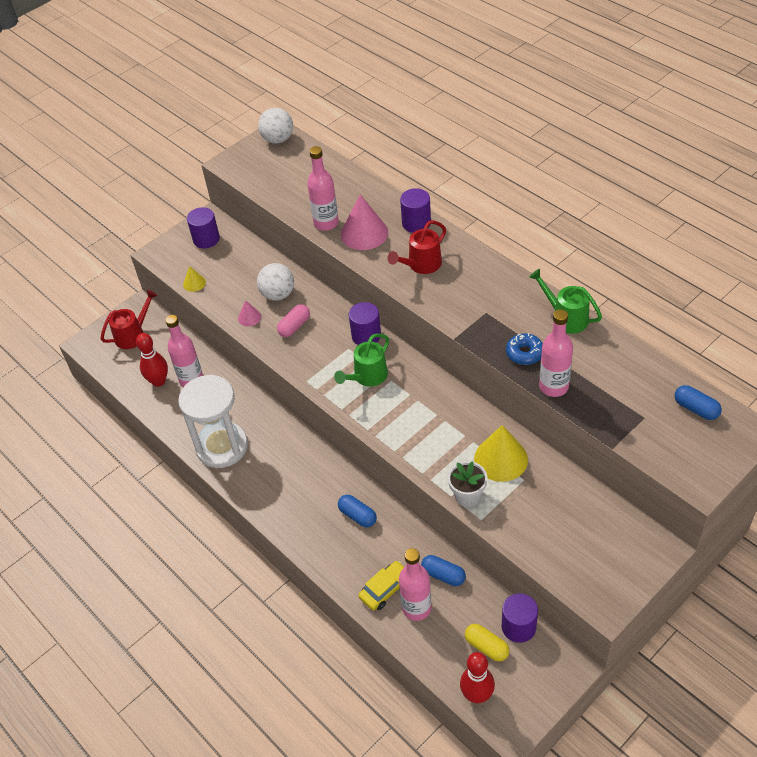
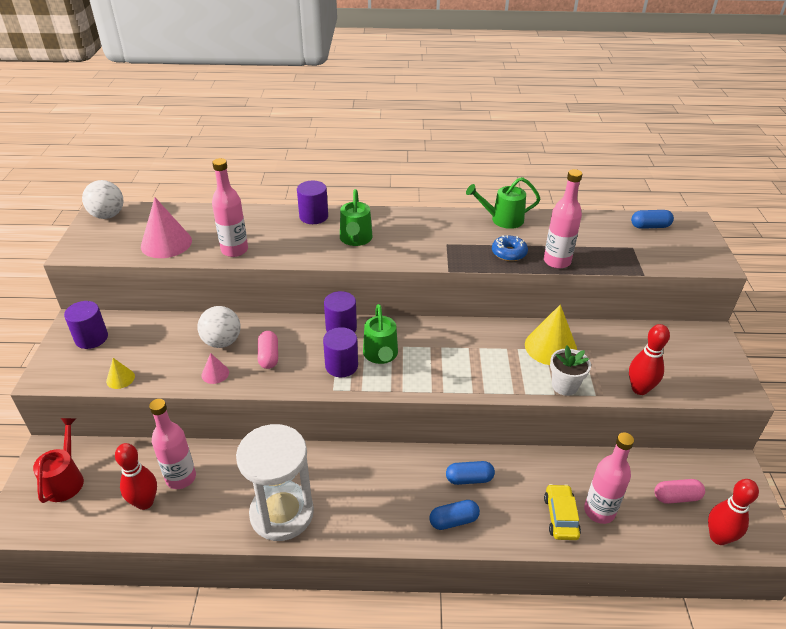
camera: 50 degrees left, 10 degrees down
(364, 233) = (278, 241): pink cone -> pink cone (166, 243)
(421, 265) = (355, 239): red watering can -> green watering can
(443, 575) = (584, 472): blue capsule -> blue capsule (453, 521)
(486, 647) = (676, 497): yellow capsule -> pink capsule
(518, 627) = (674, 466): purple cylinder -> purple cylinder (341, 366)
(522, 541) = (639, 389): none -> red bowling pin

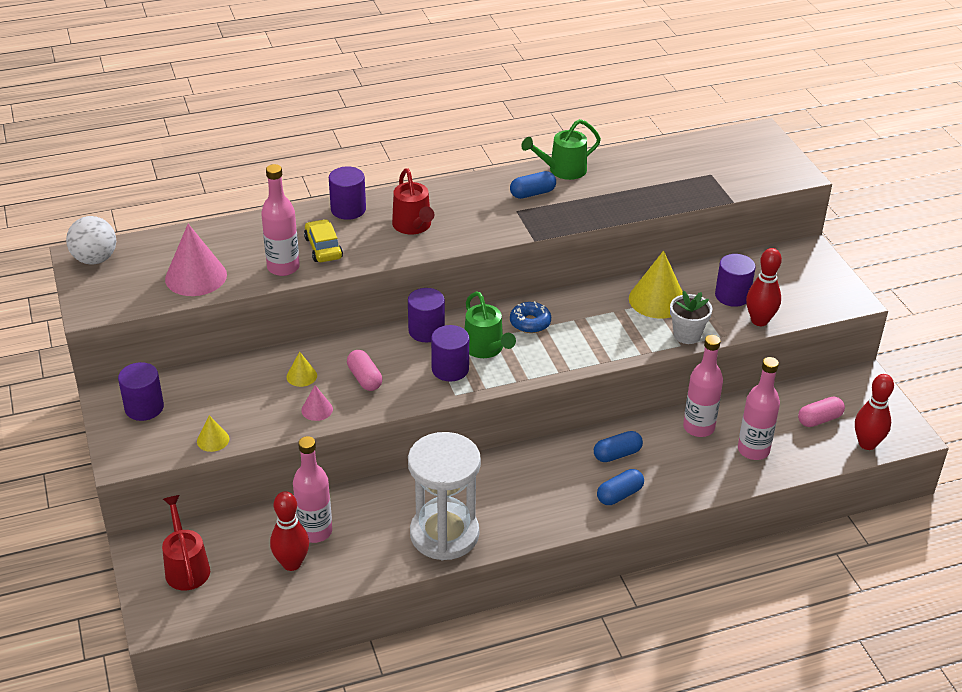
camera: 20 degrees left, 0 degrees up
(222, 342) = (301, 376): white ball -> yellow cone
(355, 239) = (413, 226): green watering can -> red watering can
(509, 253) = (587, 207): blue donut -> blue donut (530, 323)
(557, 261) = (641, 206): pink bottle -> pink bottle (698, 427)
(560, 517) = (719, 464): yellow car -> yellow car (323, 248)
(622, 359) = (732, 296): none -> purple cylinder
(650, 226) = (720, 147): blue capsule -> blue capsule (532, 193)

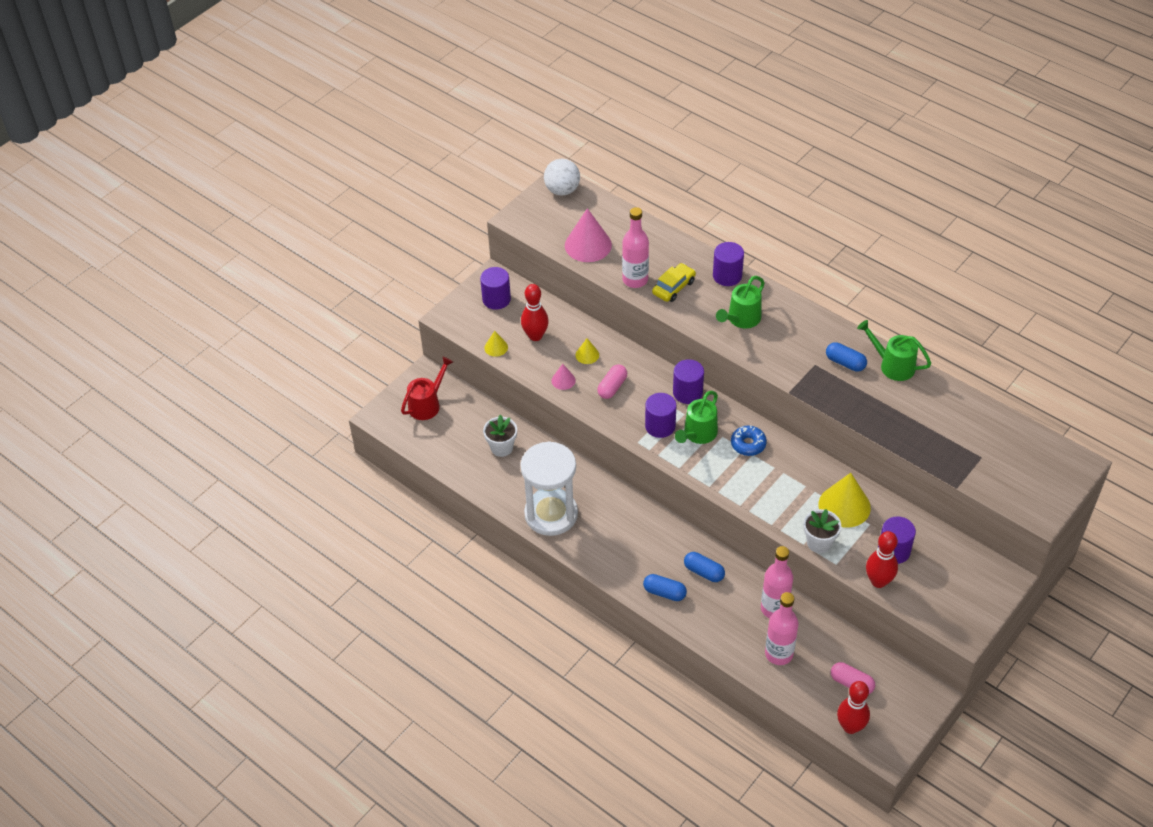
camera: 60 degrees right, 10 degrees up
(292, 563) = (468, 452): red bowling pin -> red bowling pin (535, 336)
(315, 531) = (502, 447): pink bottle -> white flower pot
(413, 226) = (741, 319): red watering can -> green watering can

